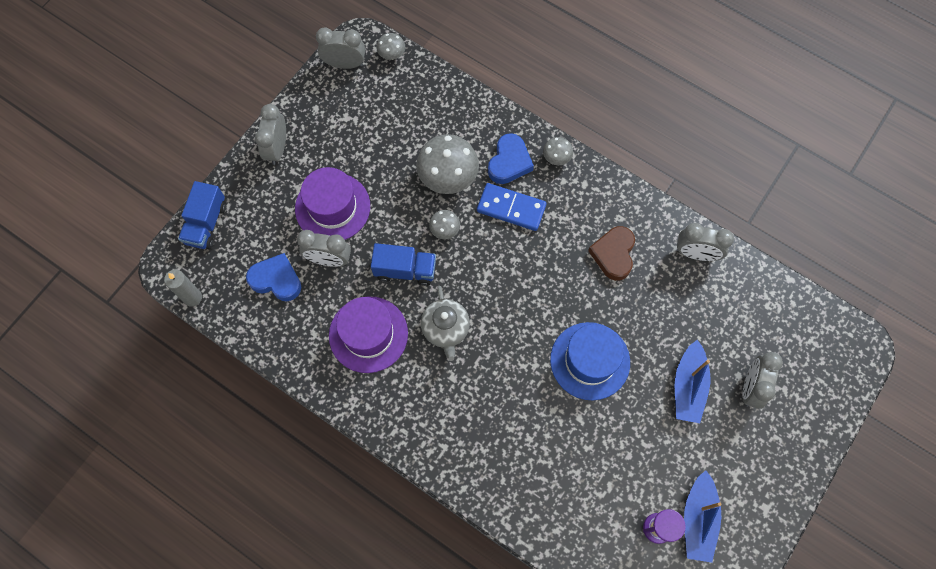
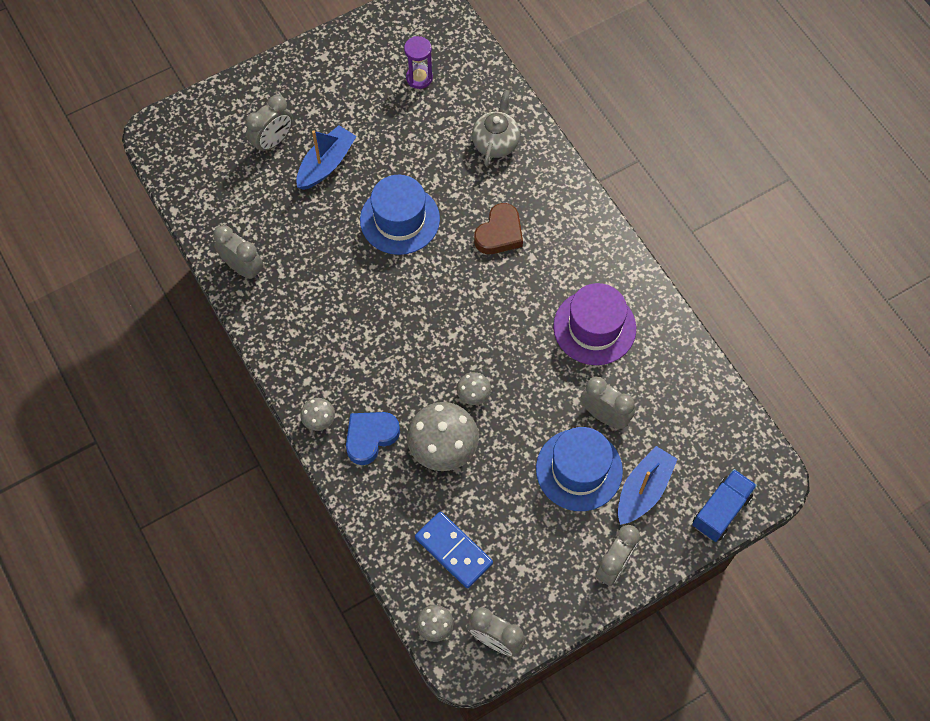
camera: 155 degrees left, 5 degrees down
(193, 297) = (758, 436): grey candle -> none
(276, 280) = (666, 418): blue heart -> none
(332, 207) = (579, 470): purple hat -> blue hat
(405, 270) = (532, 372): blue truck -> none
(445, 329) = (518, 301): grey teapot -> grey teapot (495, 143)
(511, 208) = (395, 388): blue domino -> blue domino (453, 551)
(613, 254) = (321, 300): brown heart -> brown heart (499, 233)
(698, 519) = (382, 70): blue boat -> blue boat (643, 490)

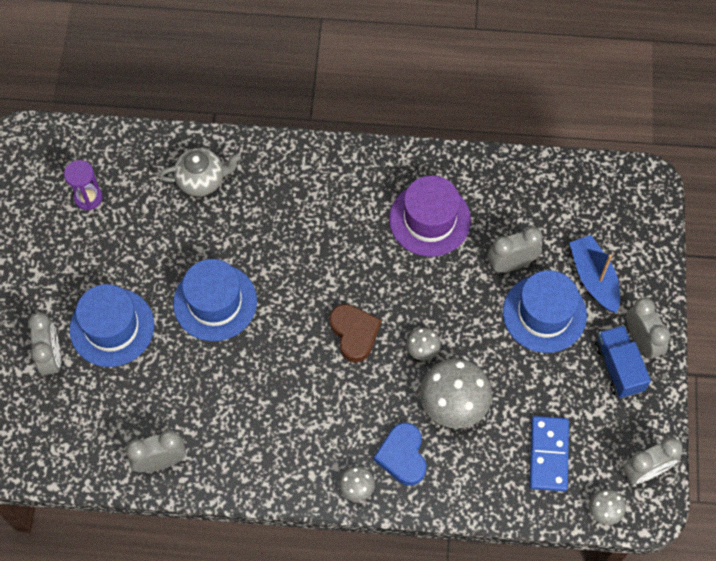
camera: 55 degrees left, 0 degrees up
(326, 164) = (112, 327): blue boat -> blue hat
(453, 551) = (549, 454): blue domino -> blue domino turned 75 degrees counterclockwise
(495, 143) = (202, 180): grey teapot -> grey teapot turned 120 degrees clockwise
(499, 233) = (290, 233): brown heart -> brown heart (354, 334)
(721, 510) = (648, 235): blue truck -> blue truck (618, 367)

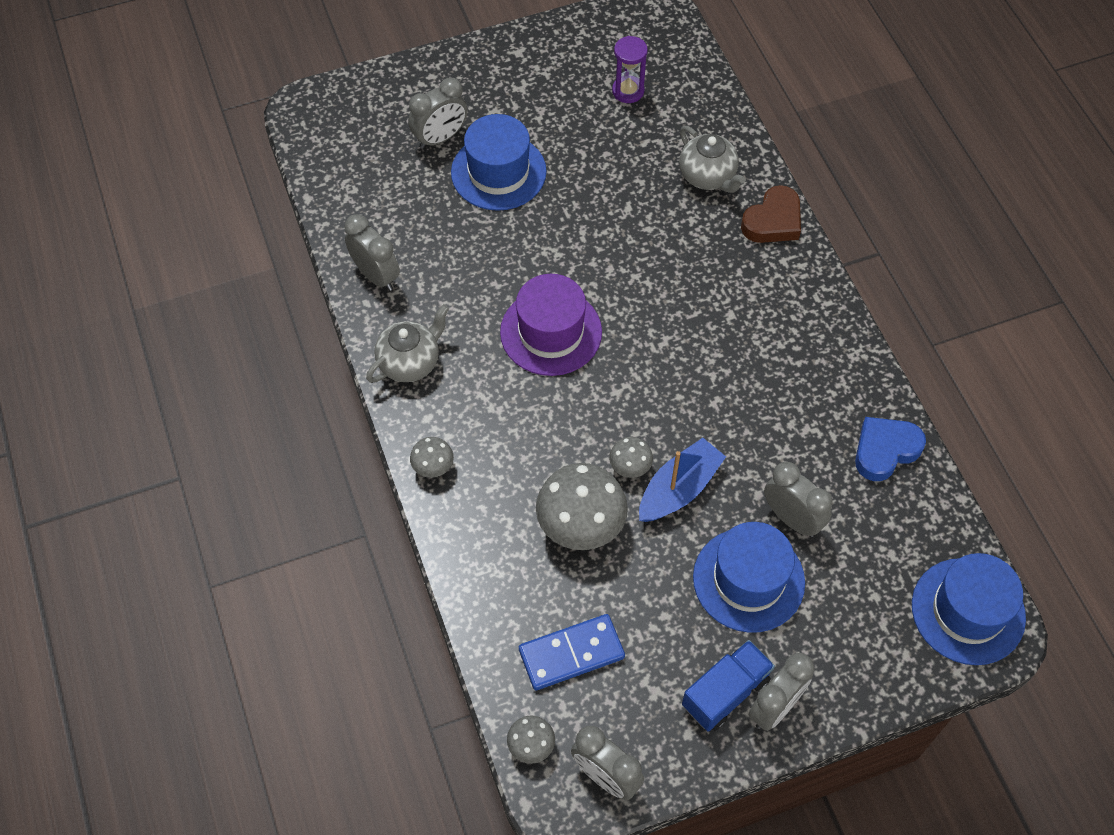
camera: 65 degrees right, 5 degrees down
(215, 302) = (575, 247): blue hat -> blue hat (968, 611)
(255, 468) = (410, 362): none -> grey teapot
(354, 334) = (612, 391): brown heart -> brown heart (773, 221)
(402, 456) = (492, 498): blue heart -> blue heart (885, 450)
(429, 219) = (795, 409): purple hat -> purple hat (551, 332)
(593, 278) = (828, 618): blue boat -> blue boat (679, 489)

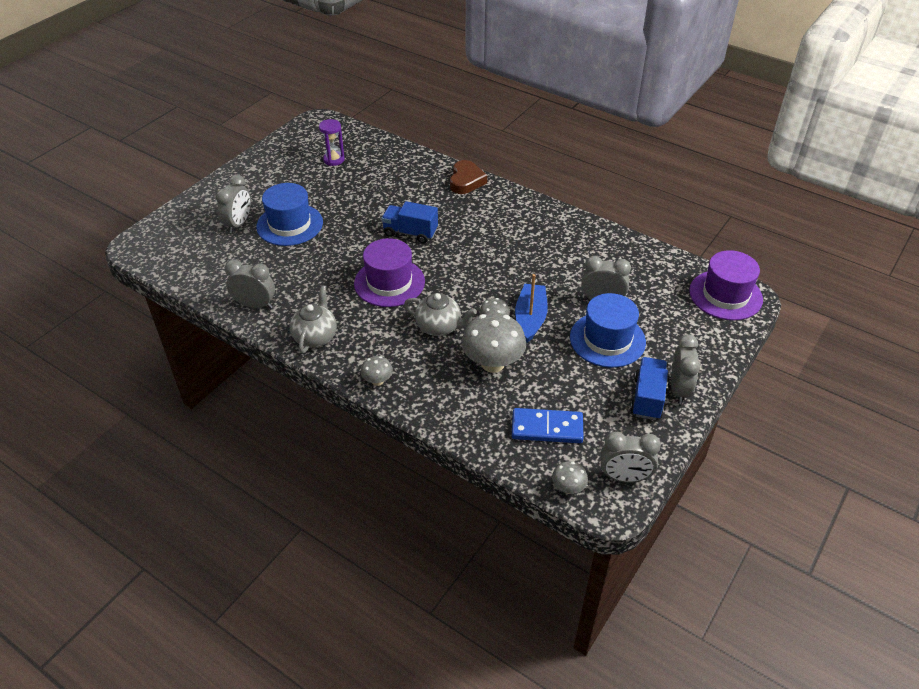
camera: 35 degrees left, 15 degrees down
(571, 654) = (547, 428): blue domino -> blue domino turned 60 degrees clockwise
(634, 268) = (410, 233): none -> blue truck
(708, 176) = (413, 177): grey teapot -> grey teapot (439, 327)
(885, 450) = (618, 249): blue heart -> none
(968, 611) = (725, 295): blue hat -> purple hat

